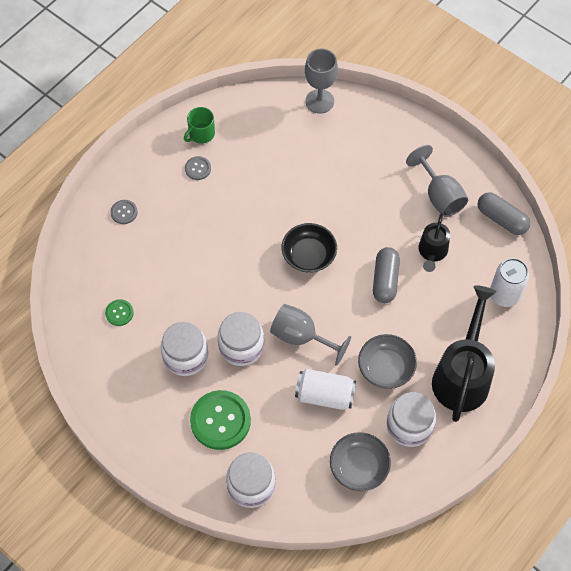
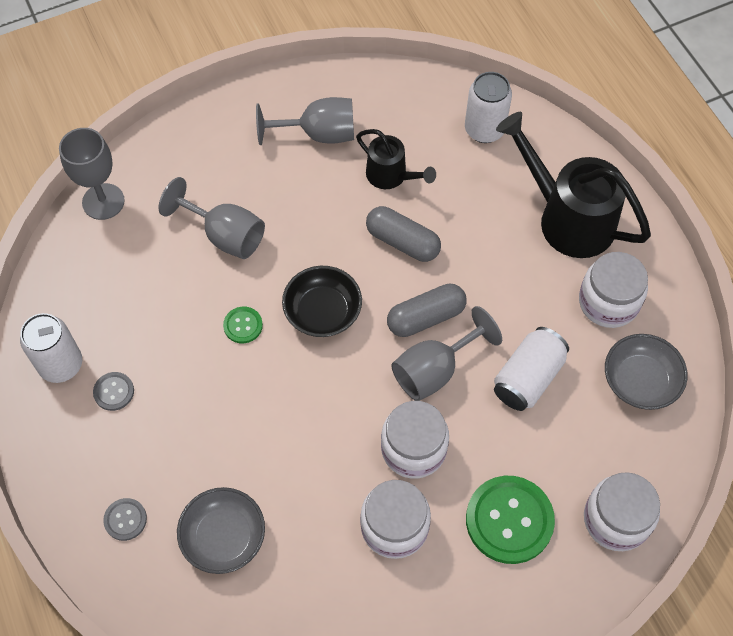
camera: 65 degrees left, 0 degrees up
(119, 313) = (284, 591): green button -> green button (243, 325)
(201, 134) = (61, 365): green mug -> white can
(333, 177) = (224, 235): none -> grey goblet
(386, 368) = (521, 293): grey bowl -> grey bowl (224, 537)
(501, 219) = (385, 87): grey capsule -> grey capsule (426, 317)

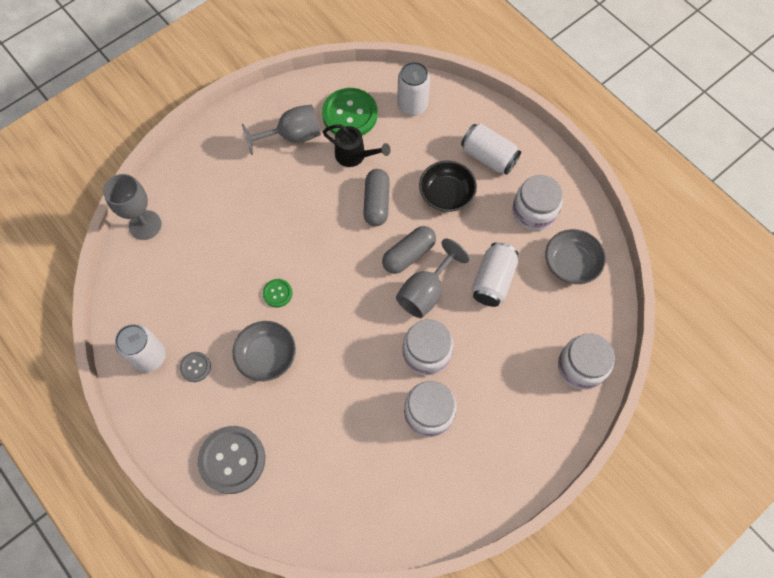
camera: 15 degrees left, 5 degrees up
(125, 519) = (232, 460): grey button -> grey button, size x2.07
(224, 235) = (244, 229): grey goblet -> none
(224, 537) = (308, 453): grey bowl -> grey bowl (267, 356)
(323, 312) = (333, 269): black bowl -> black bowl (446, 194)
(402, 242) = (376, 203): grey capsule -> grey capsule turned 75 degrees clockwise
(509, 520) = (508, 387): green button -> green button (350, 114)
(567, 217) = (488, 157): black watering can -> white can

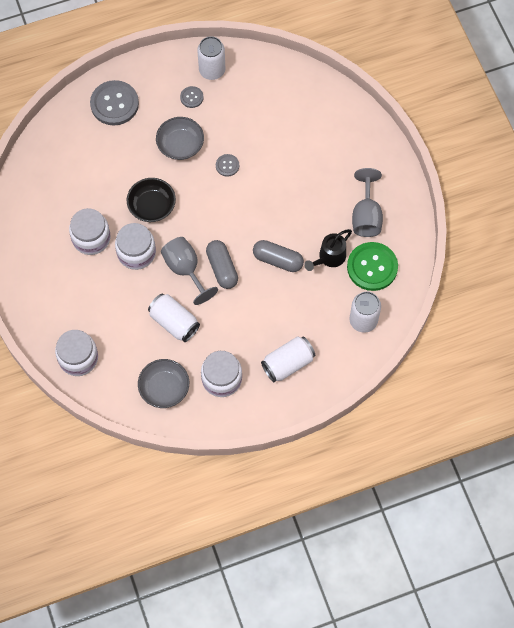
camera: 110 degrees right, 0 degrees up
(145, 225) = (322, 90): grey goblet -> none
(277, 293) = (227, 165): green button -> grey button
(446, 194) = (265, 316): black bowl -> black bowl (152, 206)

